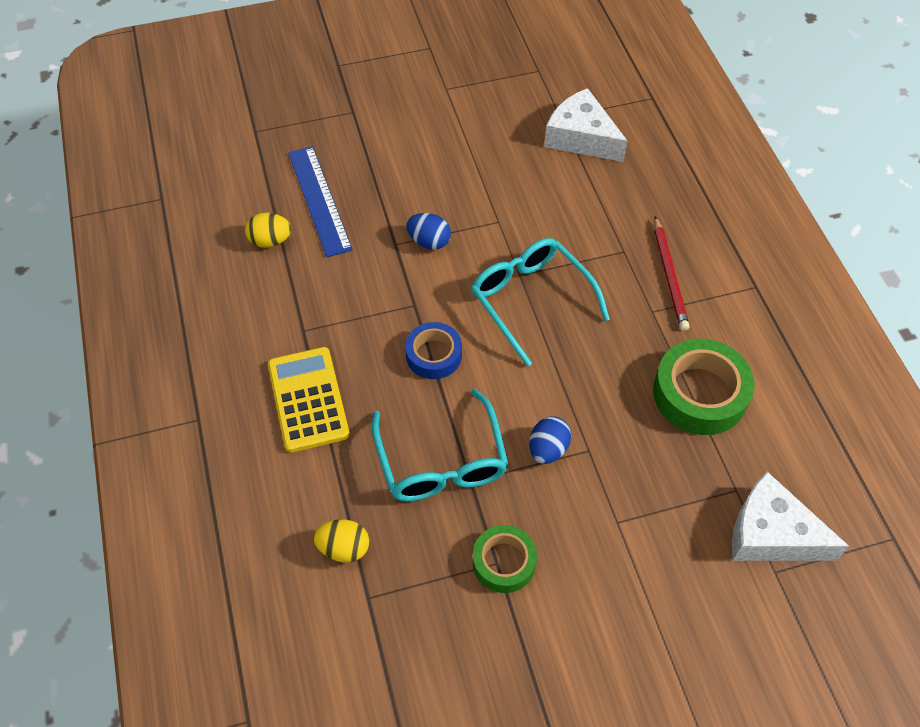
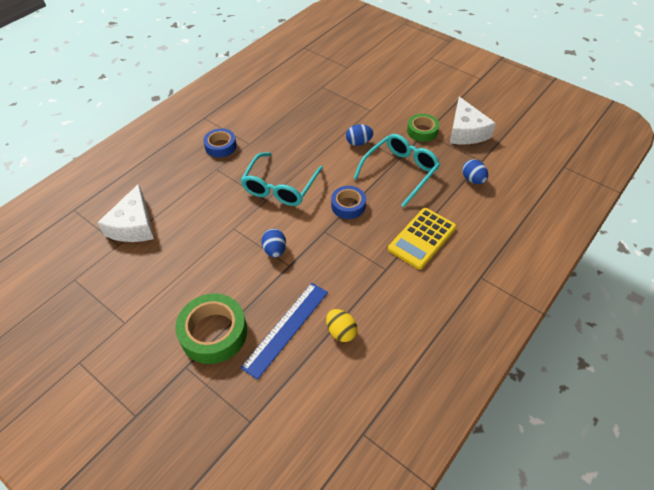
camera: 125 degrees left, 5 degrees down
(344, 548) = (473, 180): yellow egg -> blue egg
(669, 276) = (220, 146): red pencil -> blue tape
(700, 394) = (284, 111): green tape -> green tape (213, 333)
(771, 534) = (332, 72): white cheese -> white cheese (466, 131)

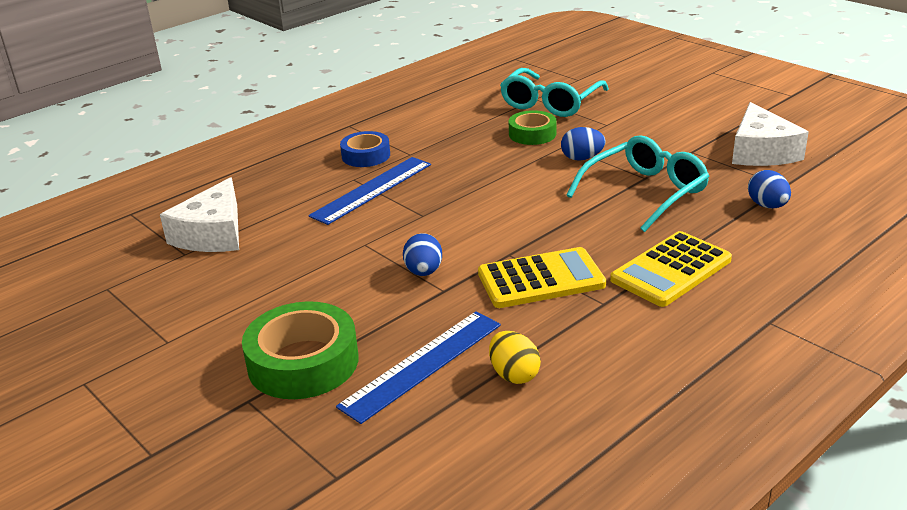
camera: 10 degrees right, 20 degrees down
(230, 178) = (372, 189): none -> blue ruler
(280, 187) = (447, 202): turquoise glasses -> turquoise glasses (550, 103)
(346, 252) = (541, 279): none -> yellow calculator
(348, 205) = (552, 227): blue tape -> none
(422, 131) = (687, 149): green tape -> green tape (532, 134)

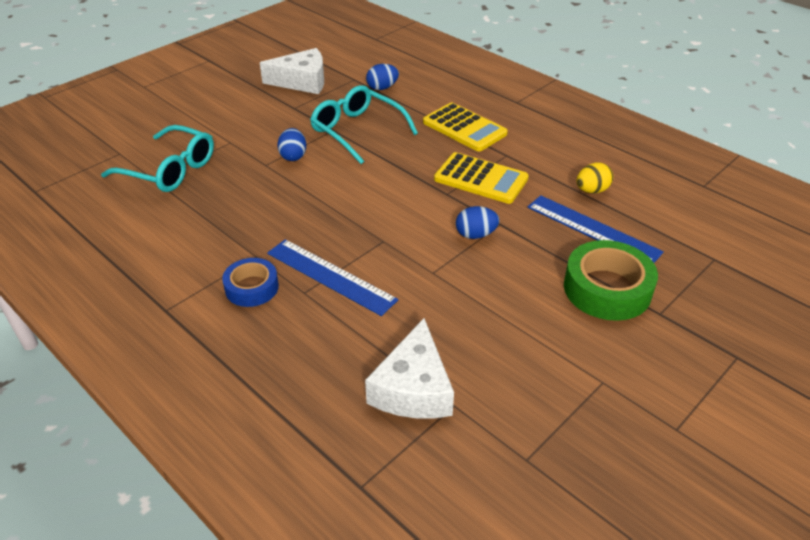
camera: 95 degrees left, 10 degrees up
(213, 234) = (413, 388): white cheese -> white cheese turned 90 degrees clockwise
(532, 134) = (236, 181): green tape -> none
(541, 279) = (481, 179): yellow calculator -> yellow calculator turned 135 degrees clockwise

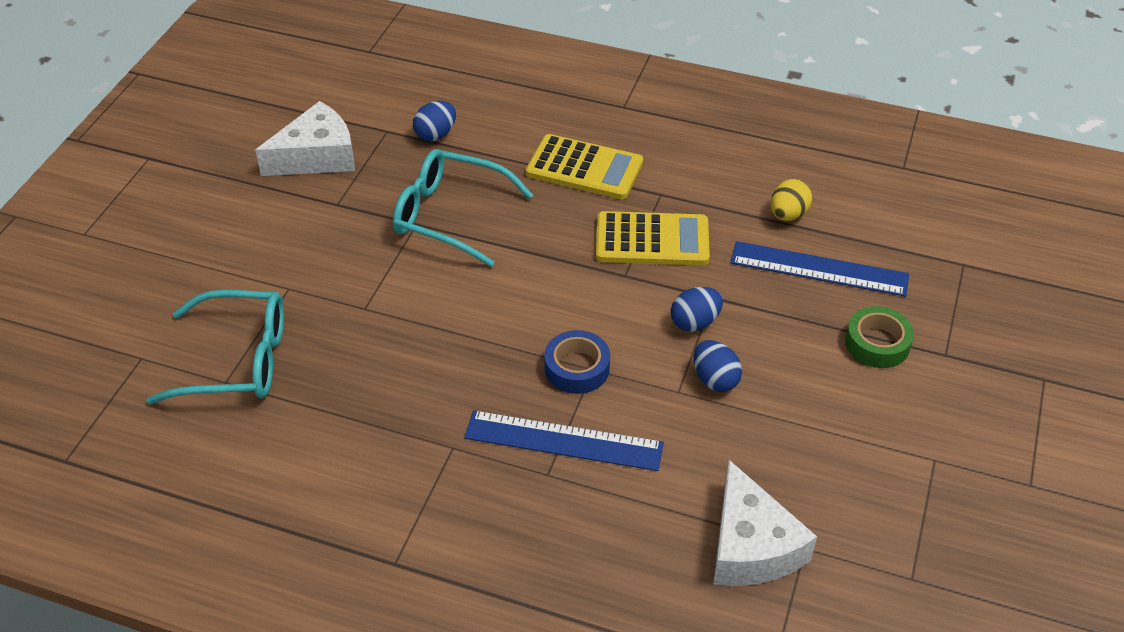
camera: 25 degrees left, 5 degrees up
(252, 288) = (479, 492): blue tape -> blue tape (577, 368)
(293, 156) = (392, 283): blue egg -> blue egg (715, 379)
(607, 289) = (877, 343): green tape -> green tape, size x0.62

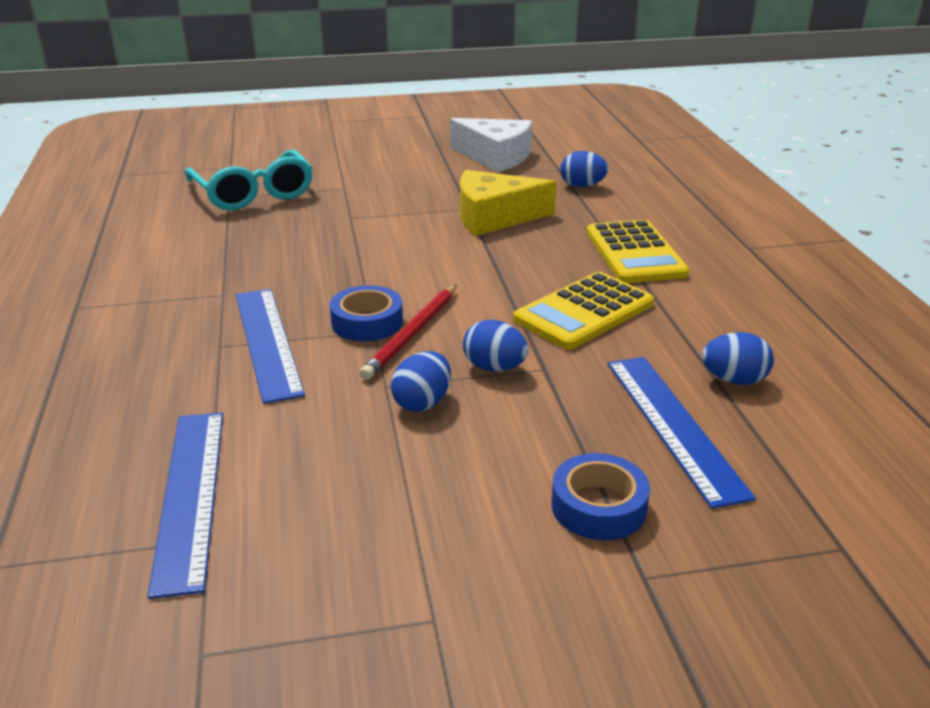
camera: 60 degrees right, 15 degrees down
(449, 215) = (494, 217): turquoise glasses -> yellow cheese
(615, 348) = (412, 334): none -> red pencil
(652, 240) = (584, 312): yellow calculator -> yellow calculator turned 75 degrees clockwise
(751, 546) = (190, 495): white cheese -> blue ruler
(788, 215) = (734, 380): yellow egg -> blue egg
(877, 343) = (598, 506): green tape -> blue tape

